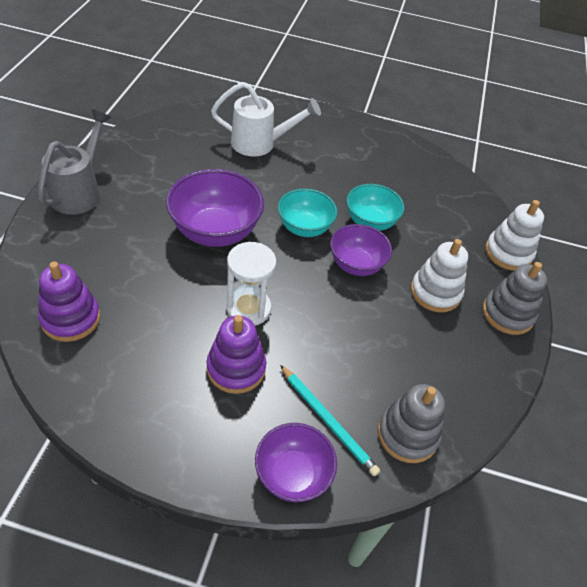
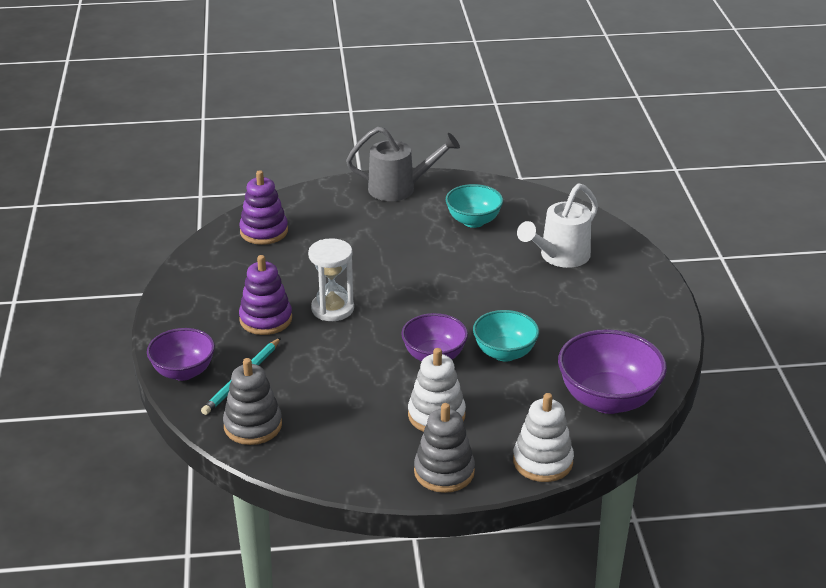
camera: 75 degrees right, 15 degrees down
(215, 231) = (410, 267): purple bowl -> purple bowl (608, 399)
(259, 143) = (560, 257): white watering can -> white watering can turned 60 degrees clockwise
(304, 228) = (459, 314): turquoise bowl -> turquoise bowl (473, 221)

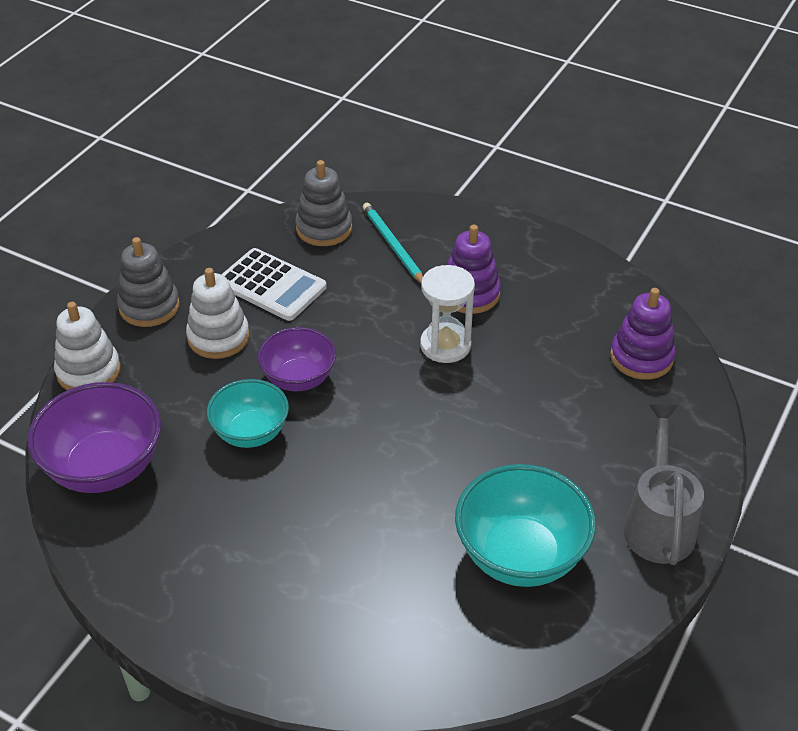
camera: 125 degrees right, 10 degrees up
(183, 372) = (436, 217): purple bowl -> none
(352, 418) = (271, 285): none -> white calculator
(399, 189) = (658, 523): grey watering can -> grey watering can turned 150 degrees clockwise
(473, 221) = (520, 555): turquoise bowl -> turquoise bowl, size x1.55
(560, 257) = (369, 594): white watering can -> none

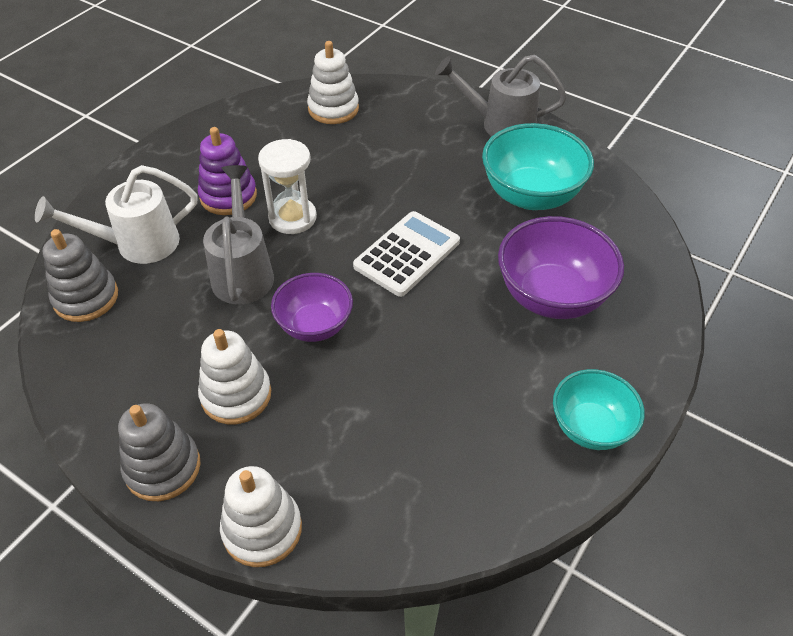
camera: 85 degrees left, 5 degrees up
(104, 468) = (420, 500): purple bowl -> purple bowl (552, 296)
(250, 433) = (383, 366): turquoise bowl -> turquoise bowl (590, 427)
(271, 285) = (165, 346): white calculator -> white calculator (407, 254)
(364, 320) = (243, 272): none -> grey watering can
(393, 246) = (138, 244): turquoise pencil -> white watering can
(641, 357) = (333, 109): purple stacking toy -> white stacking toy

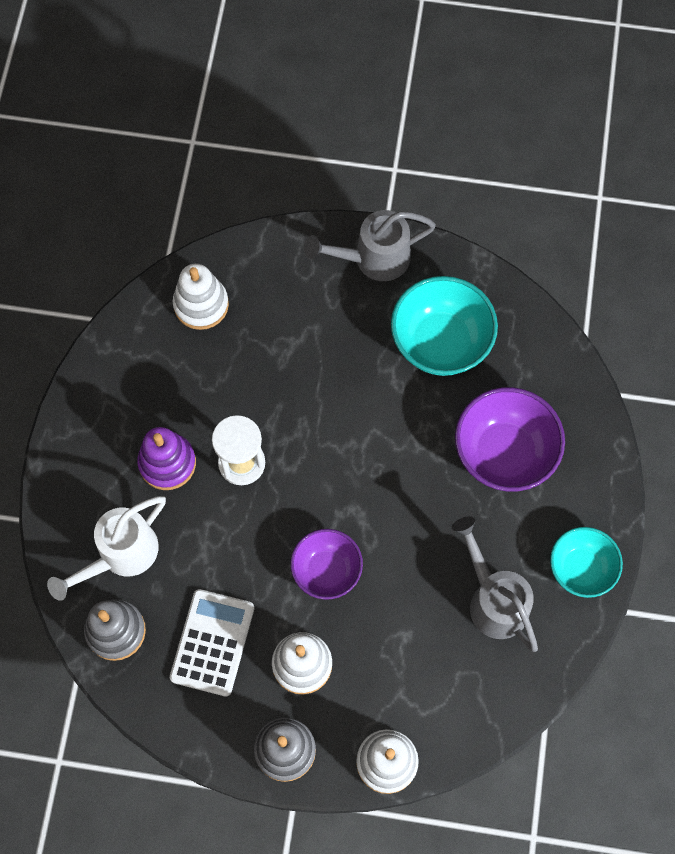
camera: 25 degrees left, 20 degrees up
(243, 272) = (234, 543): grey watering can -> grey watering can (494, 600)
(407, 254) = (364, 460): white calculator -> white calculator (212, 642)

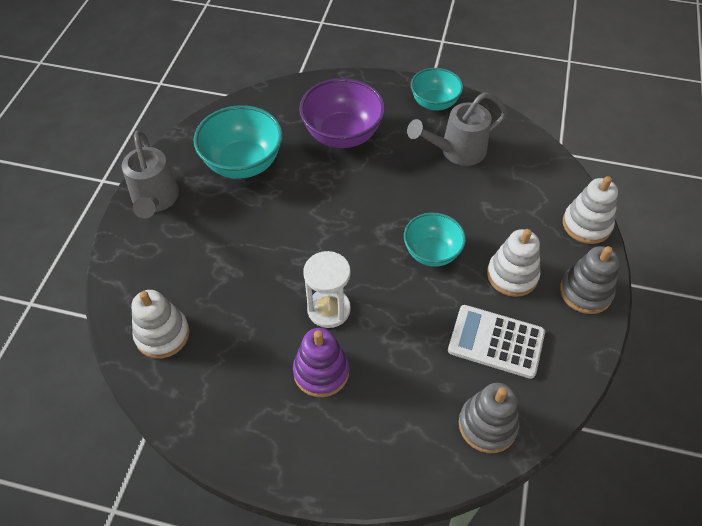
camera: 85 degrees left, 15 degrees down
(121, 555) = (411, 417): white watering can -> none
(326, 571) = (431, 253): purple bowl -> turquoise bowl

